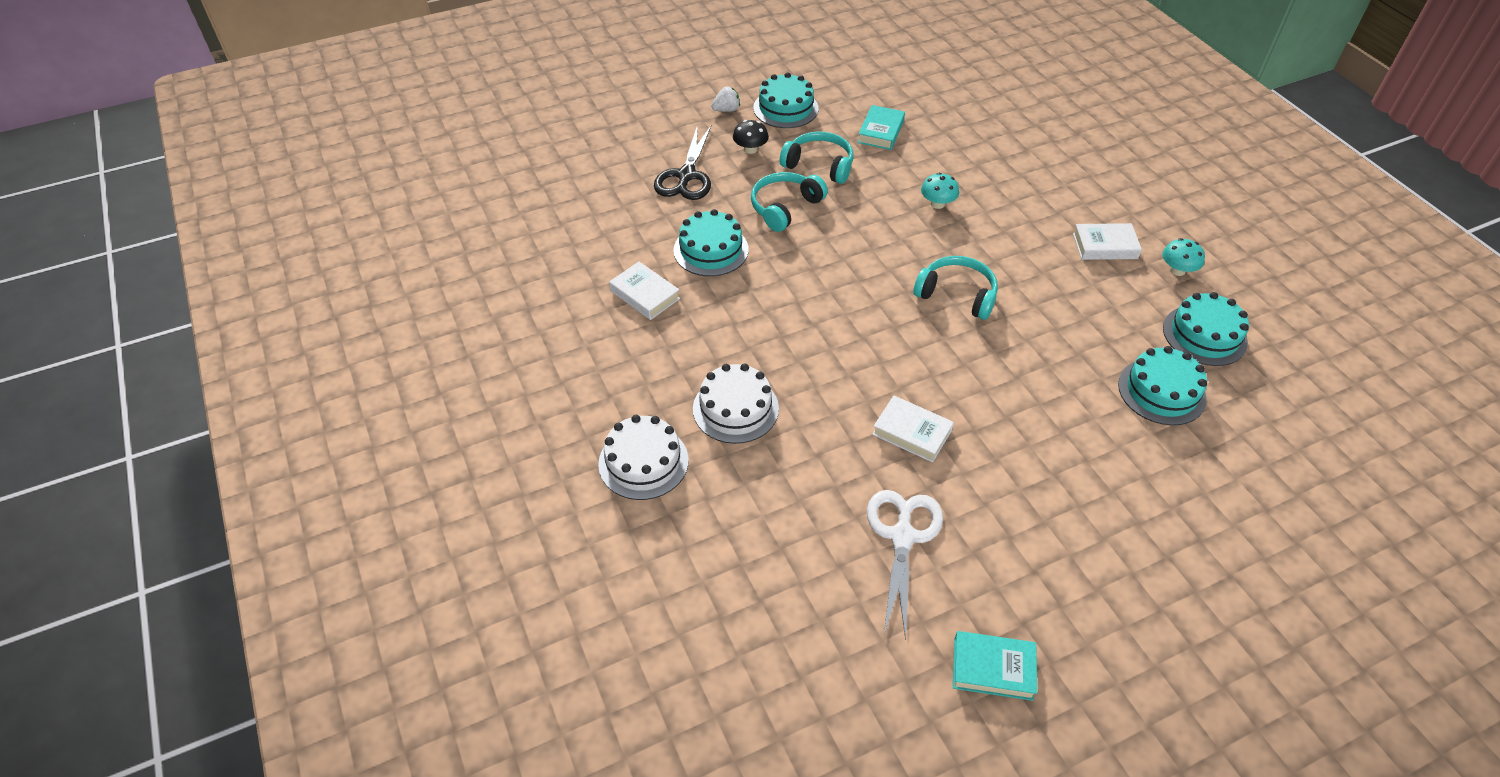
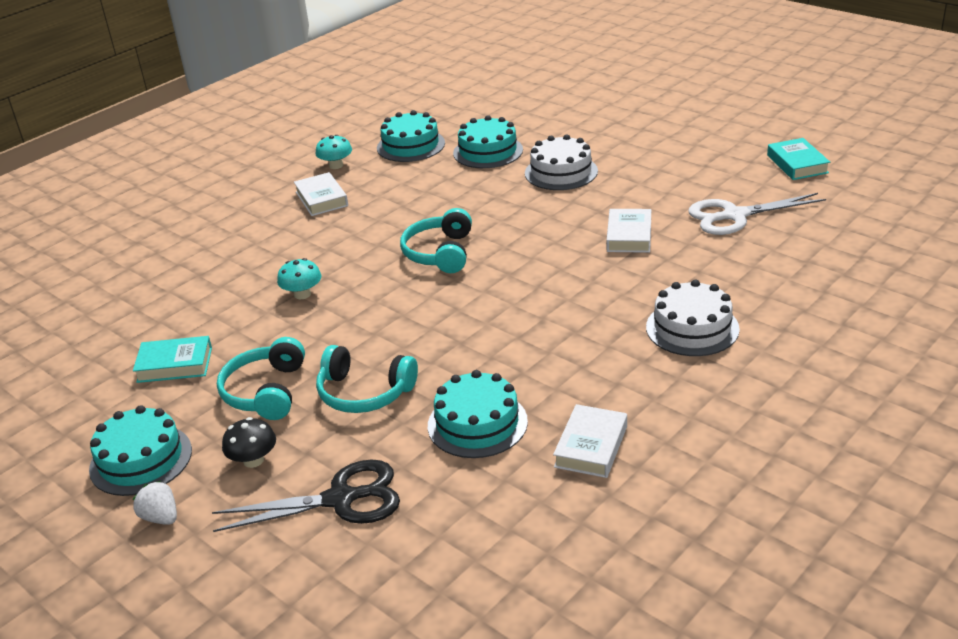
camera: 110 degrees left, 15 degrees down
(643, 462) = (808, 358): white cake -> white cake (561, 172)

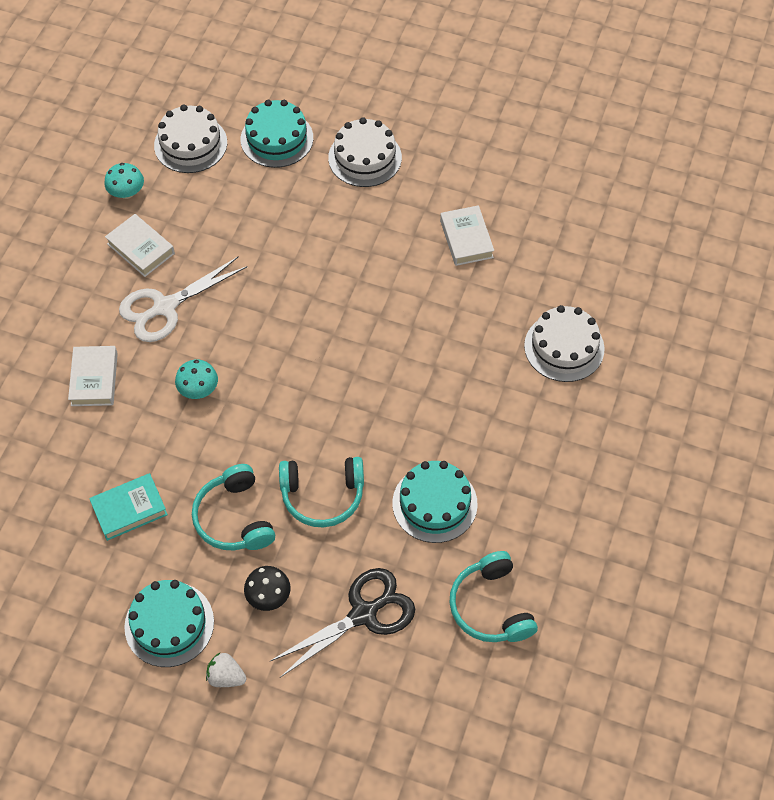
camera: 25 degrees left, 25 degrees up
(411, 145) = (190, 144): turquoise cake -> white cake
(440, 253) = (302, 302): turquoise headphones -> turquoise headphones (491, 606)
(591, 446) = (534, 502): white book -> white book (94, 379)
(735, 216) = (549, 190): white scissors -> white scissors (165, 307)
(797, 164) = (580, 102): turquoise book -> none

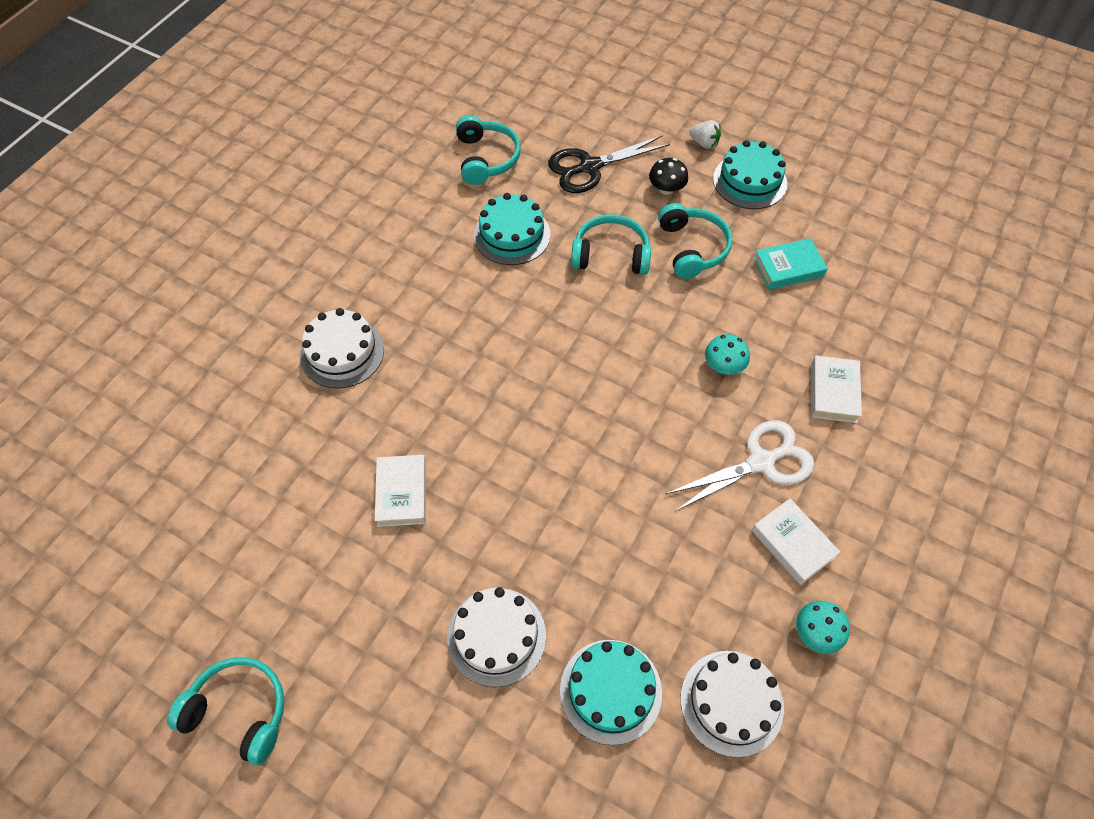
camera: 170 degrees left, 0 degrees up
(530, 93) = (239, 712): none -> turquoise headphones

